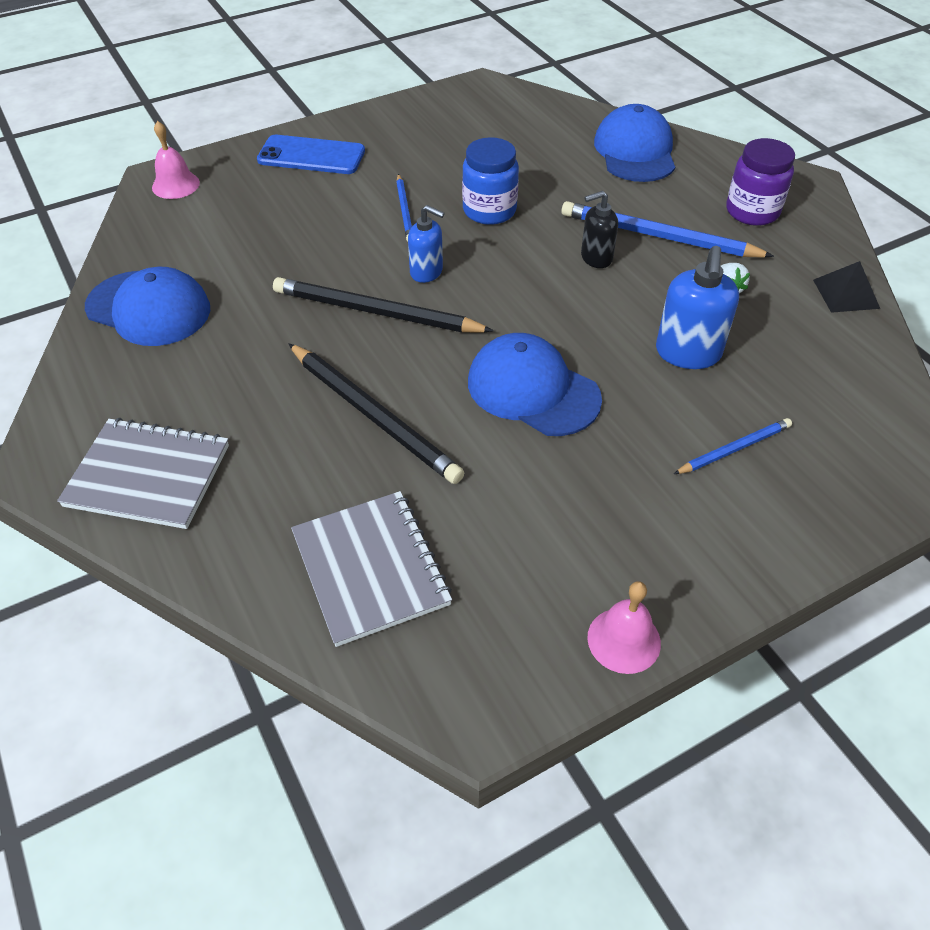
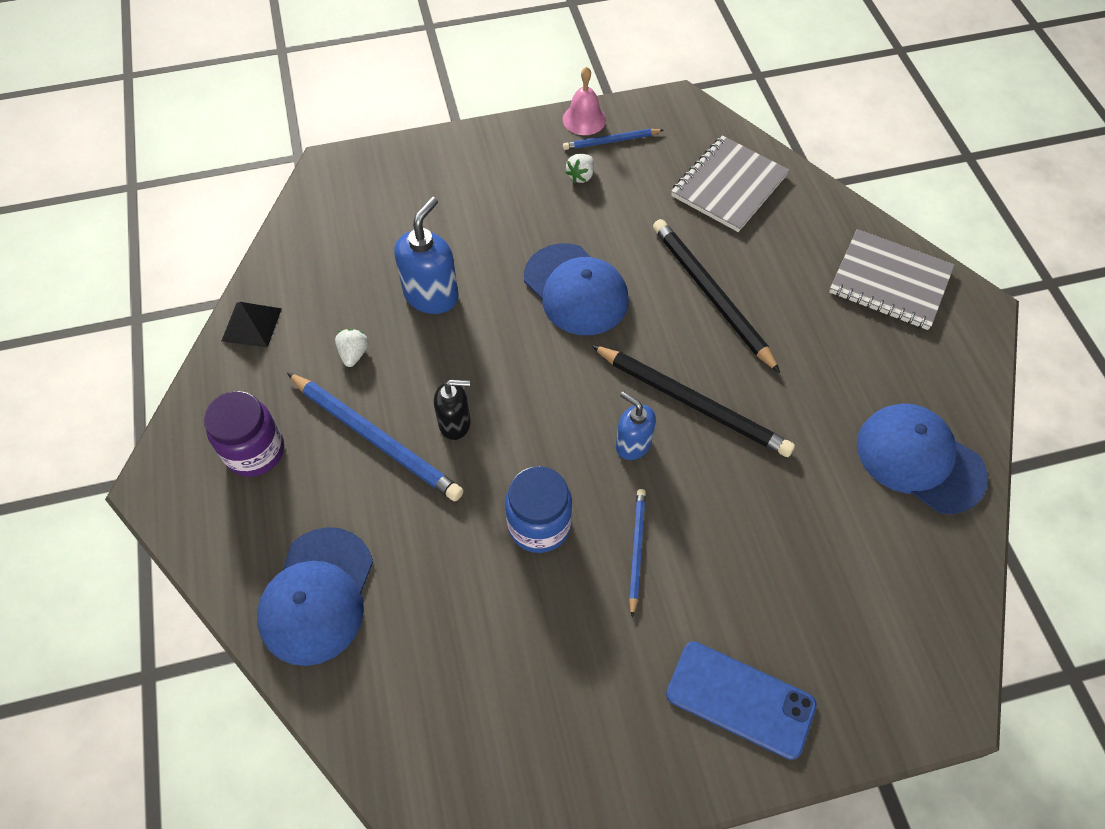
camera: 165 degrees left, 10 degrees up
(175, 185) = (921, 677): pink bell -> none
(370, 569) = (729, 186): grey notebook -> grey notebook turned 45 degrees clockwise
(587, 537) = (581, 176): none -> white strawberry
(734, 449) = (447, 211): blue pencil -> blue pencil (611, 141)

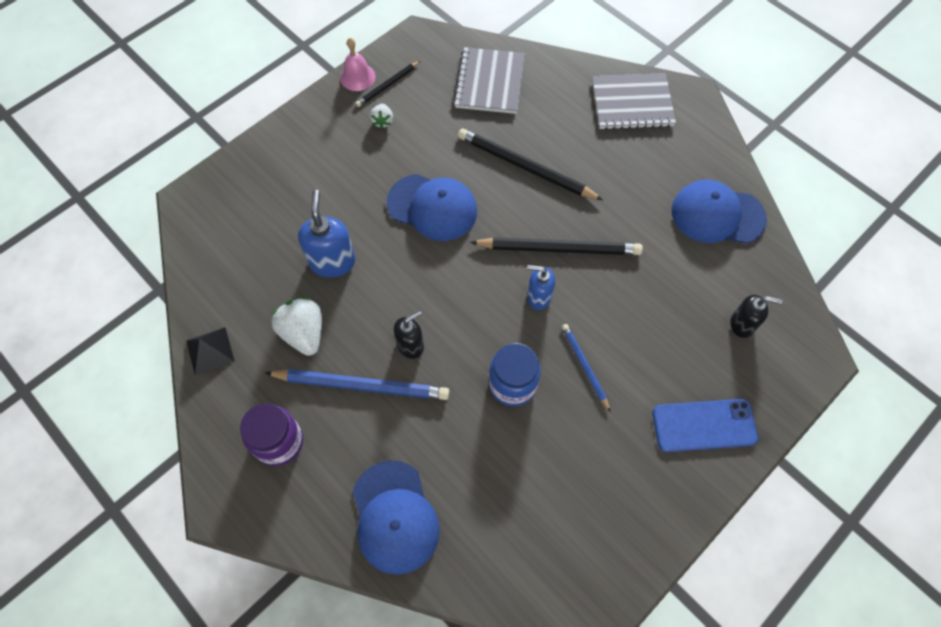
camera: 30 degrees left, 5 degrees up
(354, 354) = (304, 333): white strawberry -> white strawberry, size x1.85
(611, 141) = (387, 85): blue pencil -> black pencil
(869, 606) = (742, 324): none -> black soap dispenser

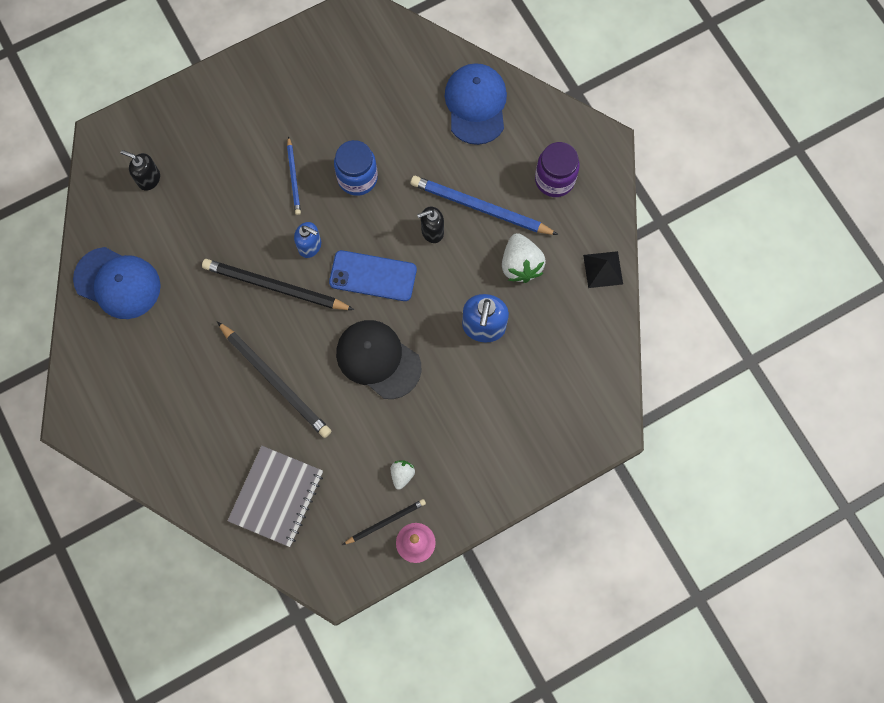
camera: 165 degrees left, 10 degrees up
(432, 207) = (378, 359): blue cap -> black cap
(632, 103) = (139, 429): grey notebook -> none
(704, 425) = (219, 110): blue phone -> blue phone (373, 276)

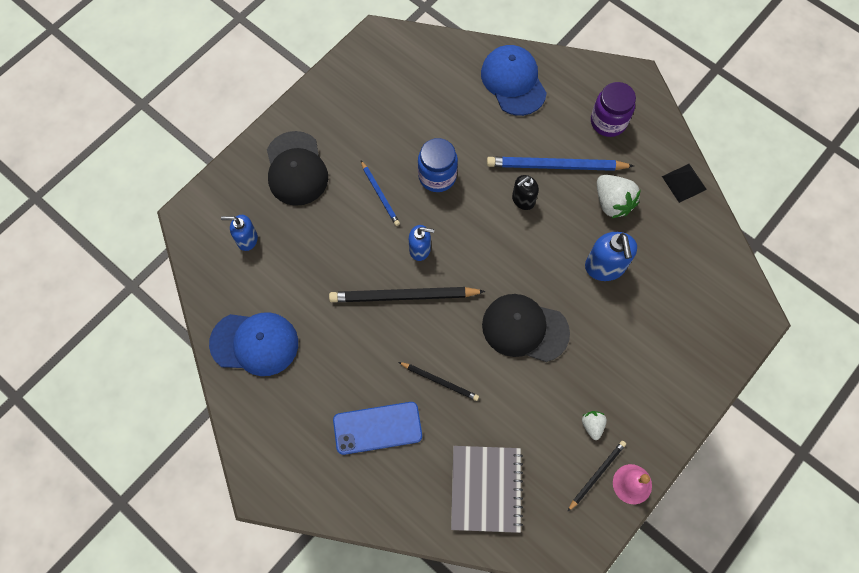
camera: 20 degrees left, 5 degrees down
(149, 179) = (247, 239): black soap dispenser -> blue soap dispenser
(223, 123) = (296, 169): none -> black cap
(276, 381) = (440, 381): black pencil -> black pencil, size x0.55
(373, 276) = (487, 256): blue phone -> blue phone (377, 428)

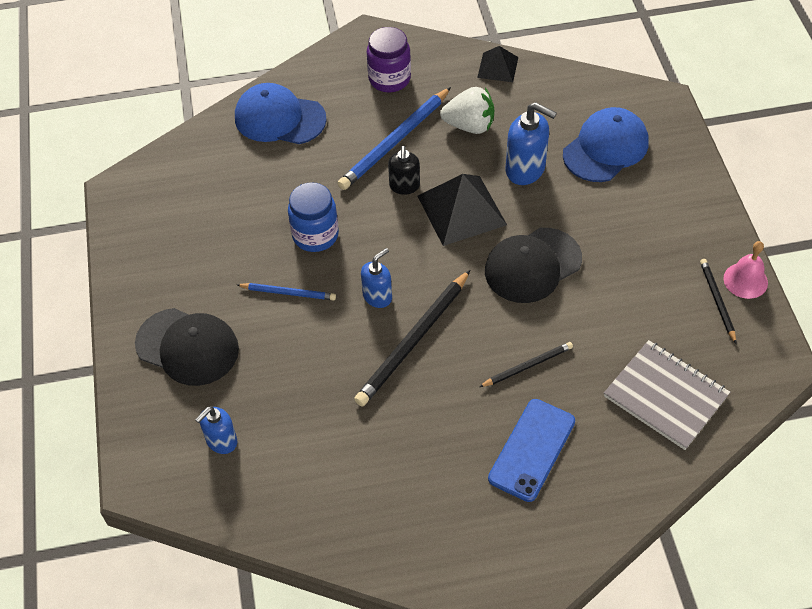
camera: 50 degrees left, 15 degrees down
(255, 343) = (345, 507): blue cap -> blue cap (605, 148)
(533, 250) = (461, 210): none -> black pyramid
(592, 425) = (668, 274): white strawberry -> none

